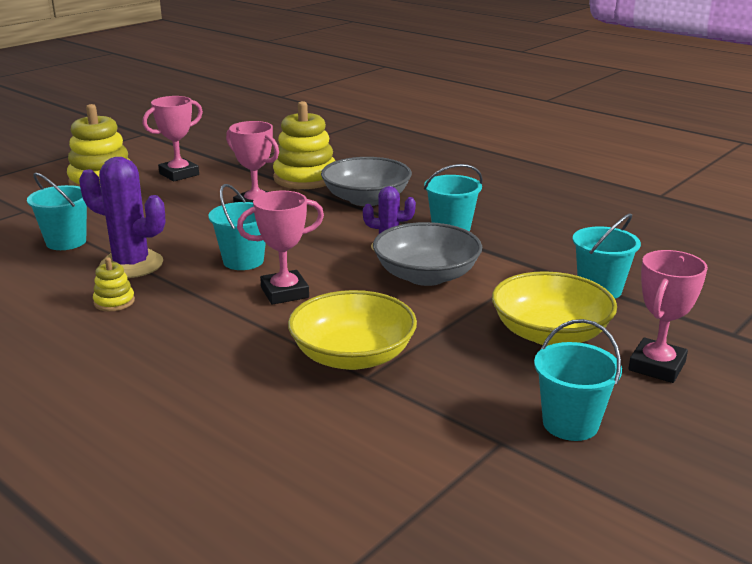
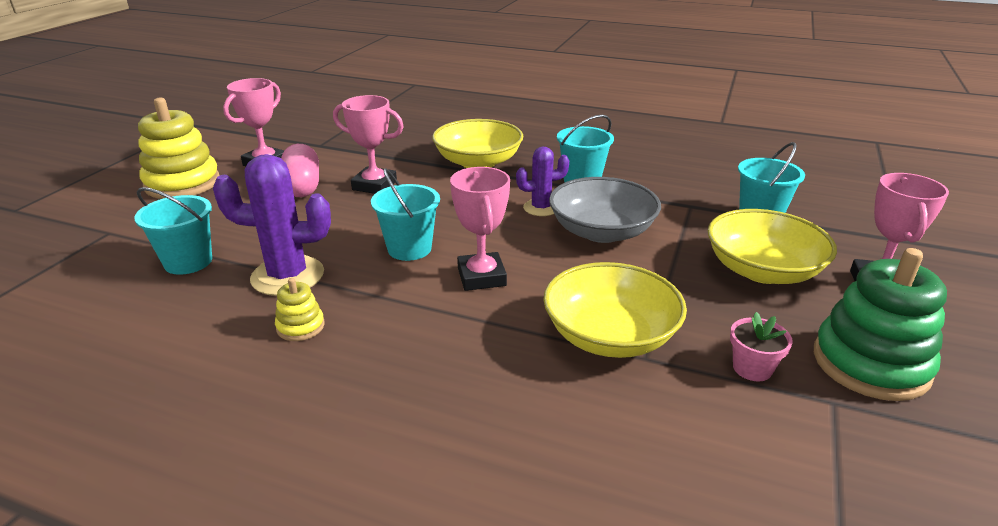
camera: 20 degrees left, 5 degrees up
(194, 198) = (302, 187): none -> pink capsule
(284, 292) = (481, 277): pink trophy -> pink trophy turned 60 degrees counterclockwise
(305, 178) = (401, 149): yellow stacking toy -> none
(366, 199) = (478, 162): grey bowl -> yellow bowl
(454, 404) = (752, 368): none -> pink flower pot
(570, 424) = (870, 364): turquoise bucket -> green stacking toy

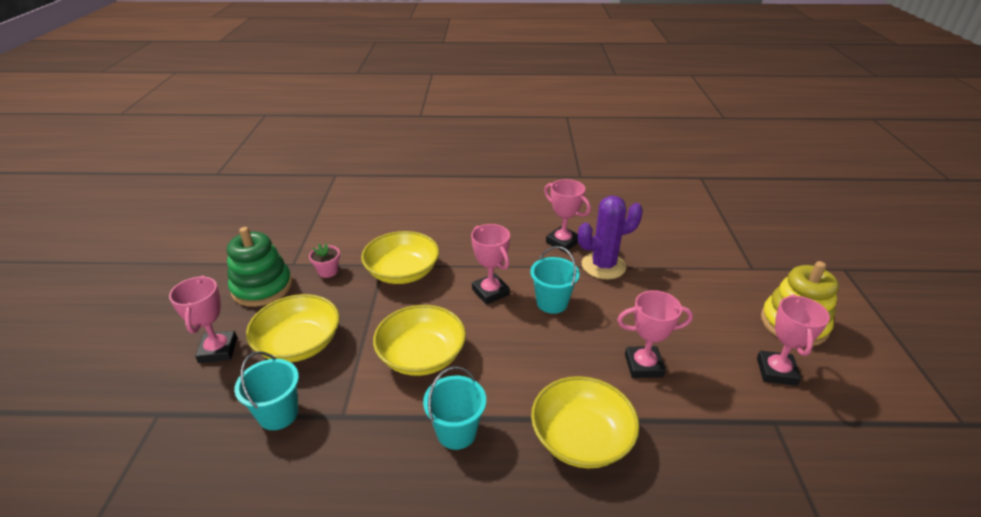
camera: 160 degrees right, 5 degrees up
(188, 262) = (670, 261): turquoise bucket -> none
(300, 326) = (562, 242): yellow stacking toy -> pink trophy
(302, 187) = (699, 346): pink capsule -> none
(541, 208) = (480, 373): purple cactus -> none
(601, 231) = (421, 356): grey bowl -> yellow bowl

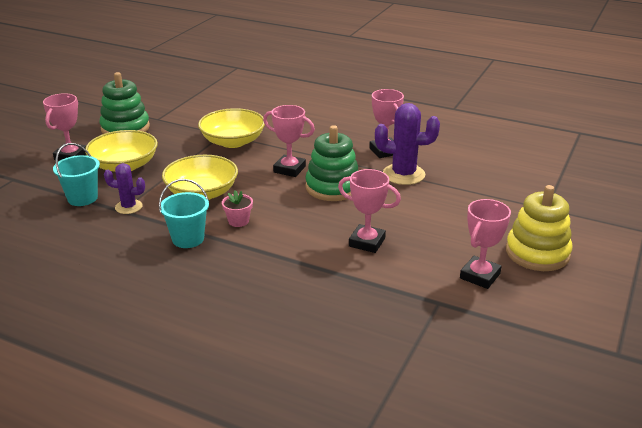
camera: 25 degrees right, 5 degrees down
(328, 271) = (178, 129): pink flower pot -> pink flower pot (238, 221)
(348, 407) = (128, 207): none -> purple cactus
(490, 292) = (289, 169): pink trophy -> pink trophy turned 60 degrees counterclockwise
(552, 303) = (333, 187): turquoise bucket -> green stacking toy
(581, 438) = (273, 266): yellow bowl -> none

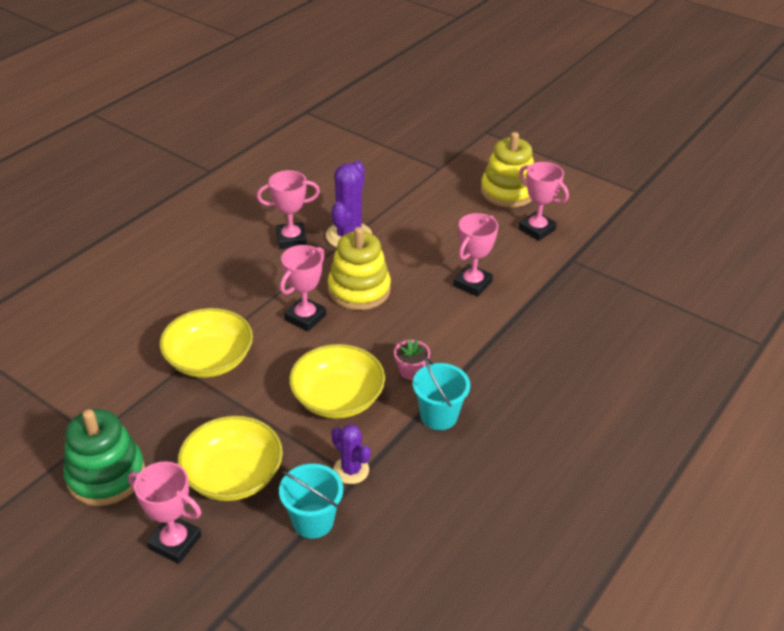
camera: 80 degrees left, 10 degrees up
(128, 207) = (351, 470): purple cactus -> purple cactus turned 60 degrees counterclockwise
(333, 187) = (359, 290): green stacking toy -> yellow stacking toy

